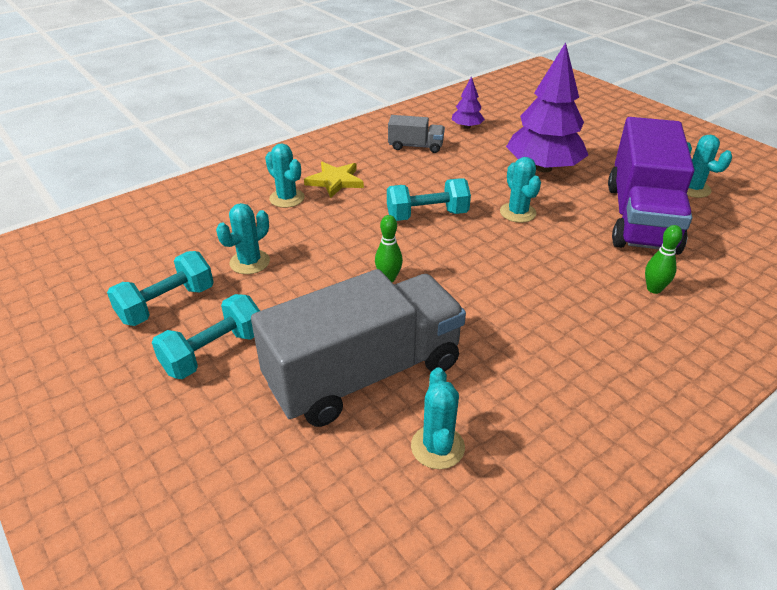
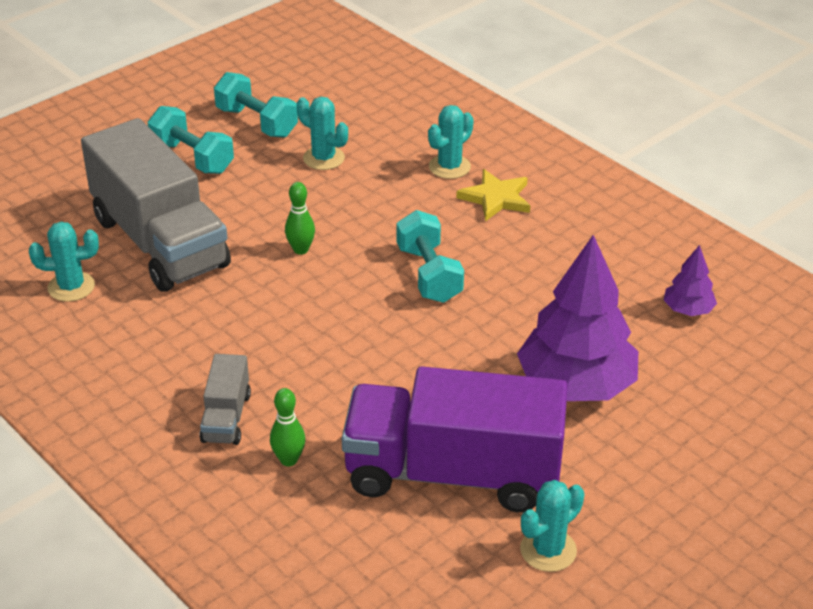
camera: 85 degrees right, 0 degrees up
(415, 146) = (608, 260): grey truck -> grey truck (226, 417)
(518, 213) = (447, 352): turquoise cactus -> none

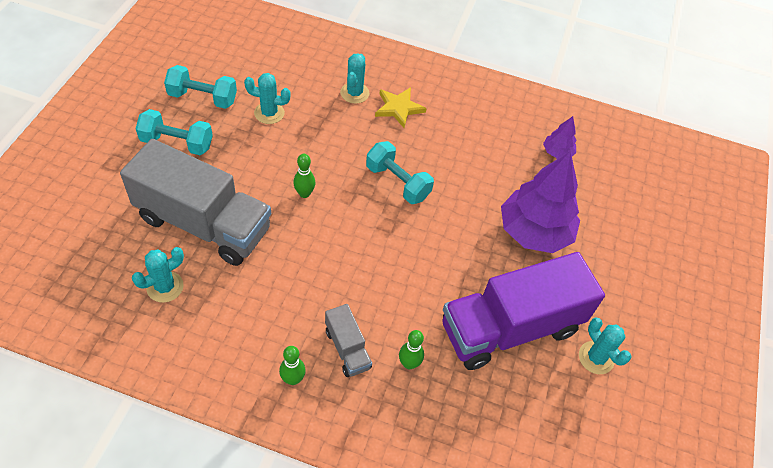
camera: 35 degrees left, 15 degrees up
(139, 422) = (293, 379): none -> green bowling pin
(548, 550) = (596, 357): turquoise cactus -> turquoise cactus turned 45 degrees counterclockwise

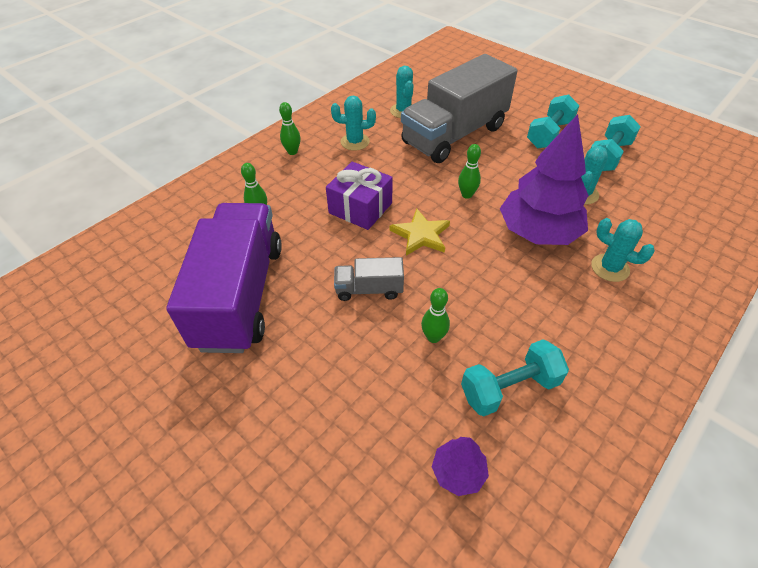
camera: 120 degrees right, 5 degrees down
(347, 348) = (296, 183): grey truck -> grey truck (369, 289)
(360, 274) = (360, 208): none -> purple gift
(397, 182) = (459, 265): turquoise dumbbell -> turquoise dumbbell (509, 388)
(399, 108) = (579, 303): yellow star -> yellow star (421, 235)
(474, 184) = (433, 337): none -> green bowling pin
(534, 232) = (337, 371): purple tree -> purple tree (538, 232)
(596, 357) = (158, 356): turquoise cactus -> turquoise cactus (355, 142)

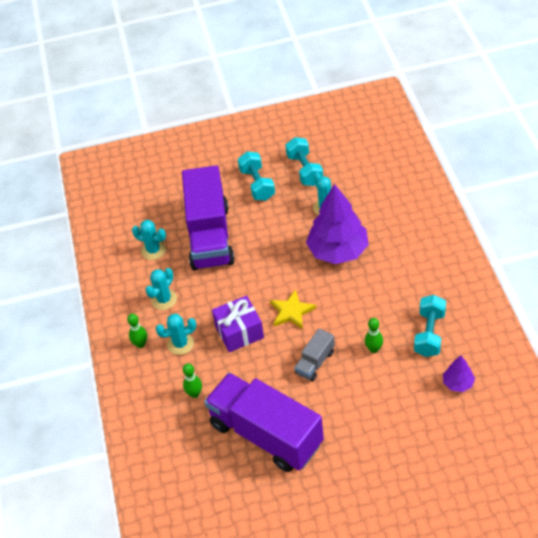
camera: 50 degrees left, 0 degrees up
(454, 135) = (210, 236): grey truck -> purple truck
(467, 195) = (276, 266): green bowling pin -> none
(610, 268) = (390, 236): turquoise cactus -> turquoise cactus (180, 344)

